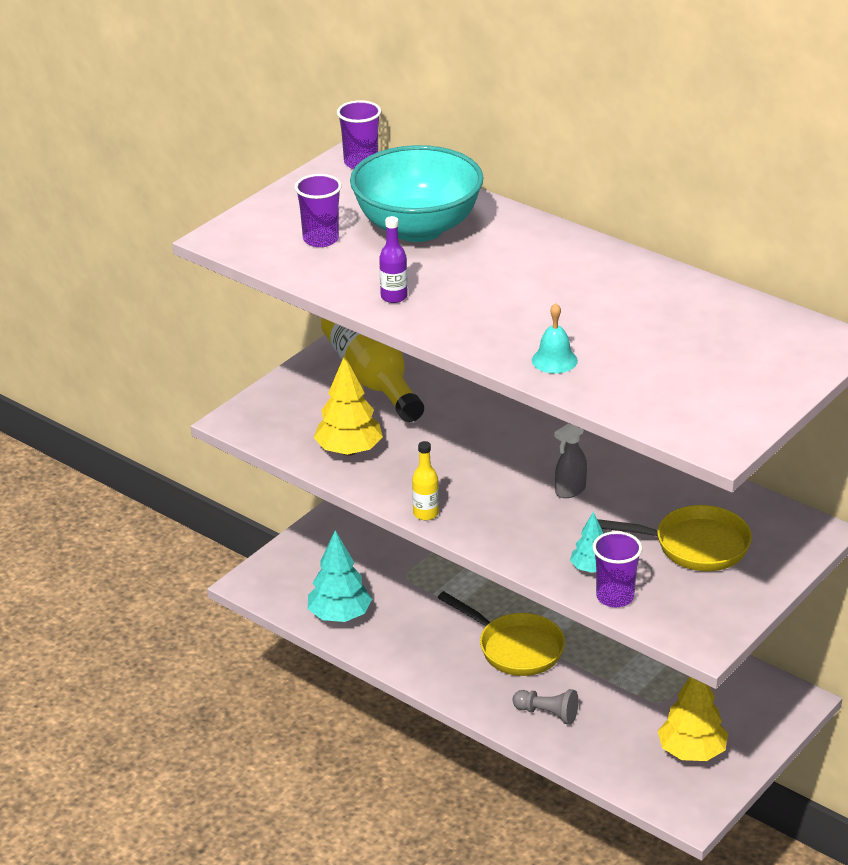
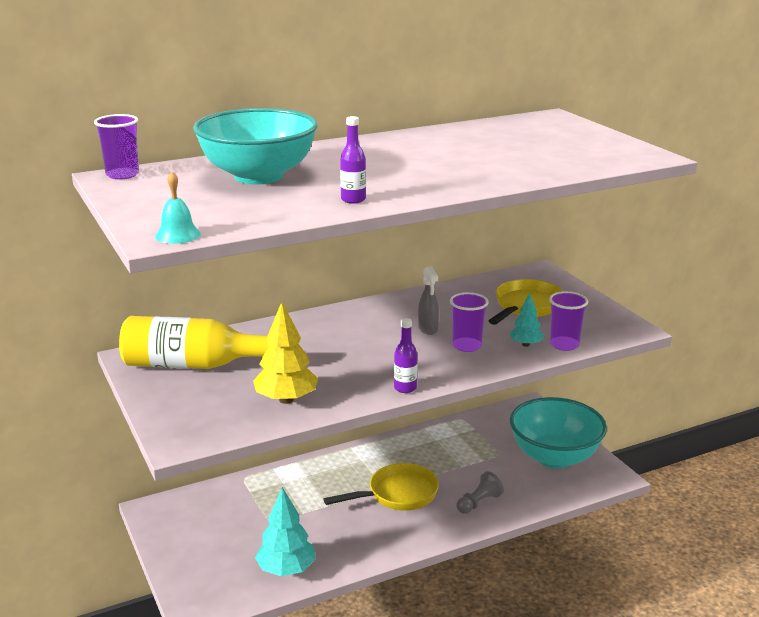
camera: 65 degrees left, 10 degrees down
(321, 239) = (223, 206): purple cup -> purple cup (467, 346)
(425, 513) = (405, 388): yellow bottle -> purple bottle
(554, 360) = (505, 174): turquoise bell -> turquoise bell (178, 235)
(692, 752) = (554, 457): yellow tree -> turquoise bowl

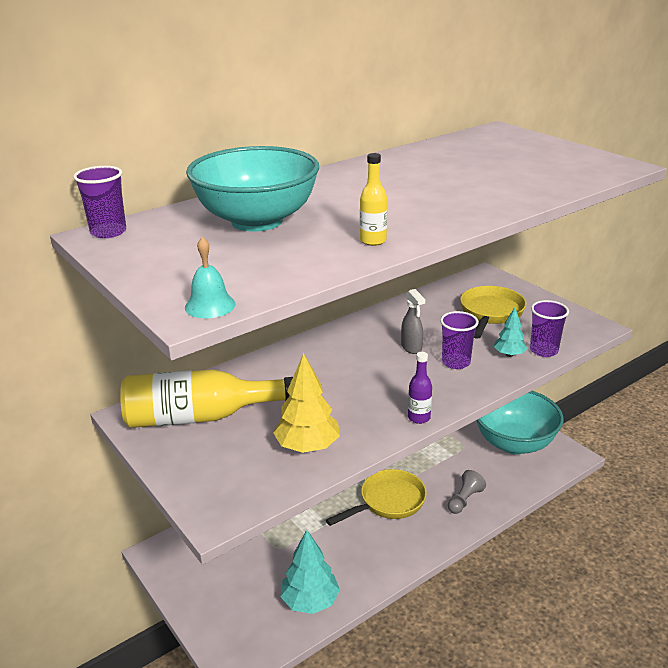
camera: 10 degrees left, 5 degrees up
(353, 200) = (373, 241): purple bottle -> yellow bottle

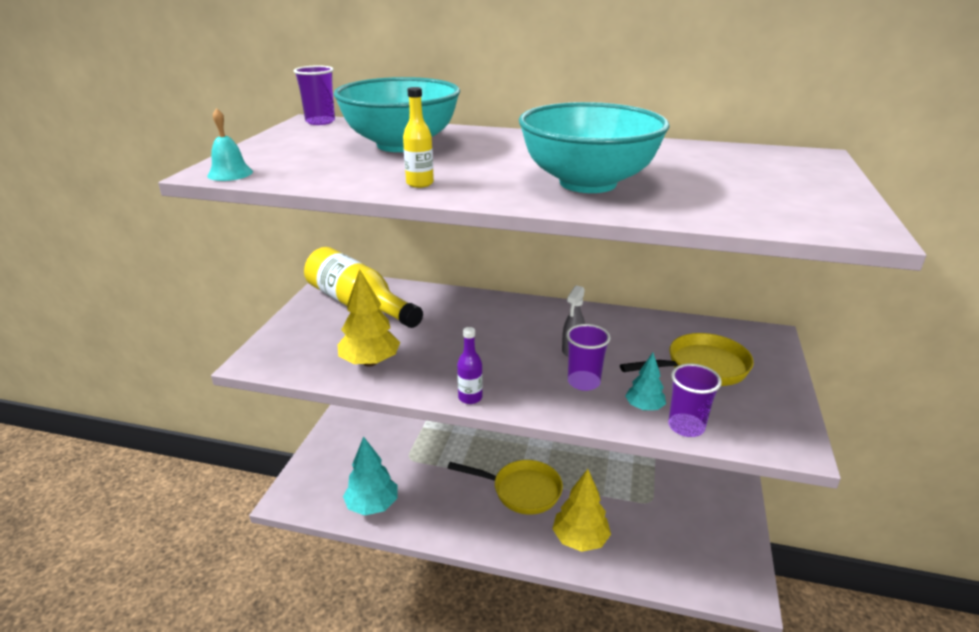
camera: 50 degrees right, 0 degrees up
(464, 500) = (580, 539): grey pawn -> yellow tree
(514, 443) = (703, 536): turquoise bowl -> turquoise bowl (588, 183)

